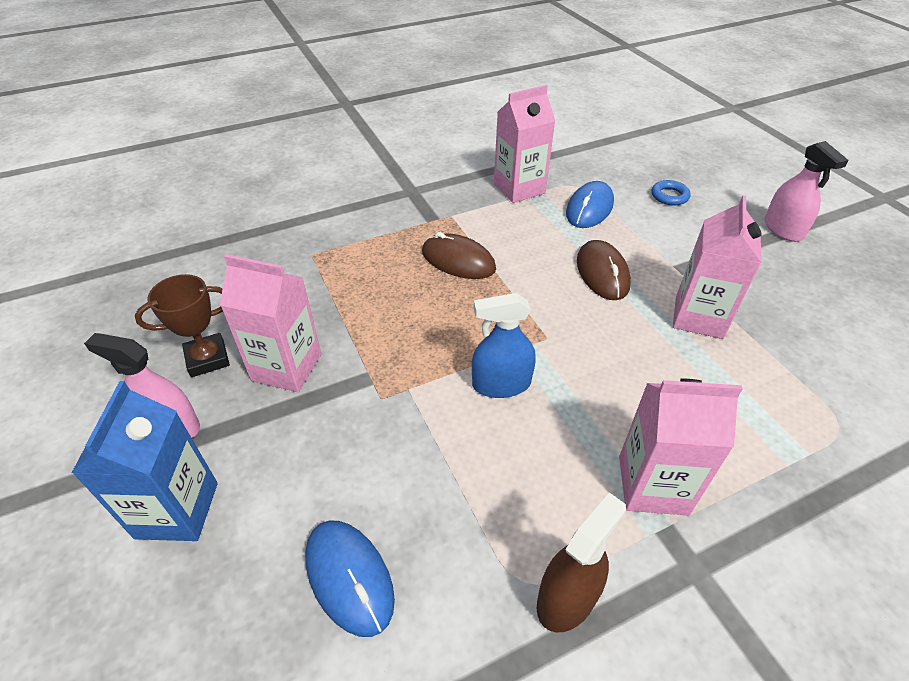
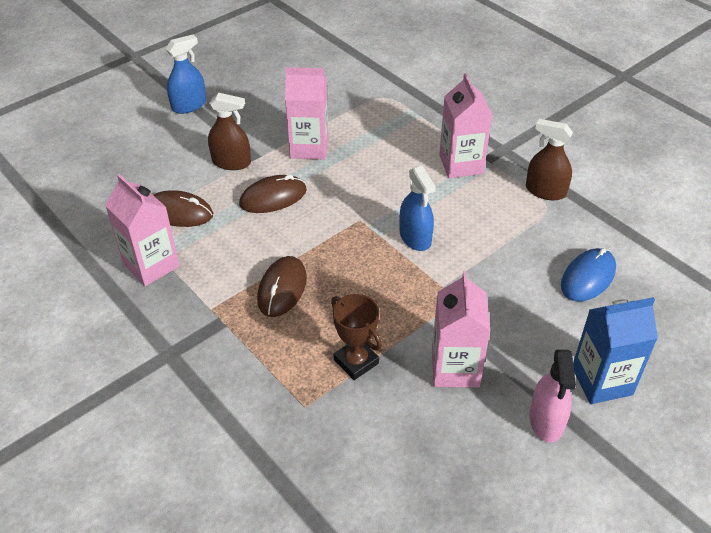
camera: 105 degrees left, 0 degrees up
(207, 359) = (471, 431): brown trophy -> brown trophy (356, 361)
(589, 208) = (179, 212): blue mouse -> brown mouse
(669, 196) = (149, 164): blue ring -> none
(670, 250) = (231, 162): none -> brown spray bottle
(783, 229) = (189, 105): pink spray bottle -> blue spray bottle

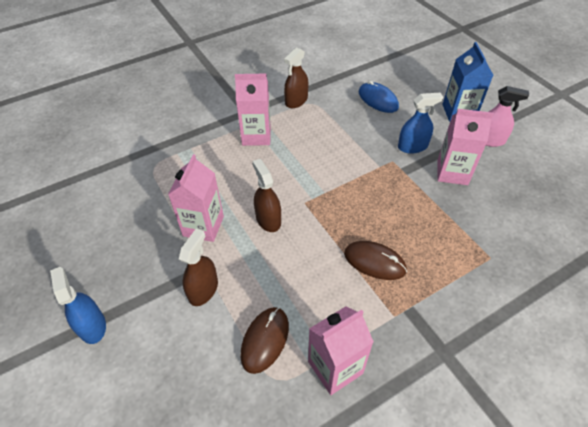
camera: 80 degrees left, 5 degrees up
(273, 197) = (263, 259): brown mouse -> none
(328, 194) = (268, 219): none -> brown spray bottle
(356, 361) = (448, 223): brown trophy -> none
(415, 237) = (329, 173): blue spray bottle -> blue spray bottle (412, 146)

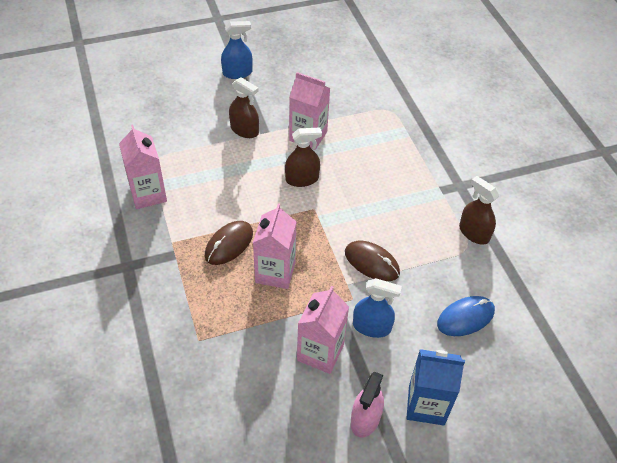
camera: 100 degrees right, 0 degrees up
(256, 136) = (418, 188): pink carton -> pink carton (275, 272)
(265, 340) = (187, 159): brown mouse -> brown mouse (372, 262)
(412, 146) = (371, 327): blue spray bottle -> blue spray bottle turned 75 degrees counterclockwise

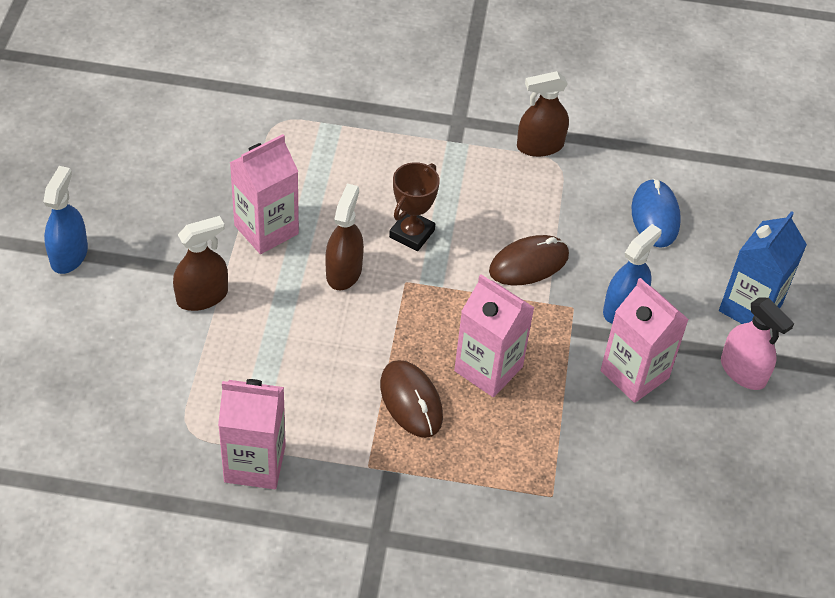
camera: 65 degrees left, 0 degrees up
(352, 198) = (412, 234): none -> brown trophy

